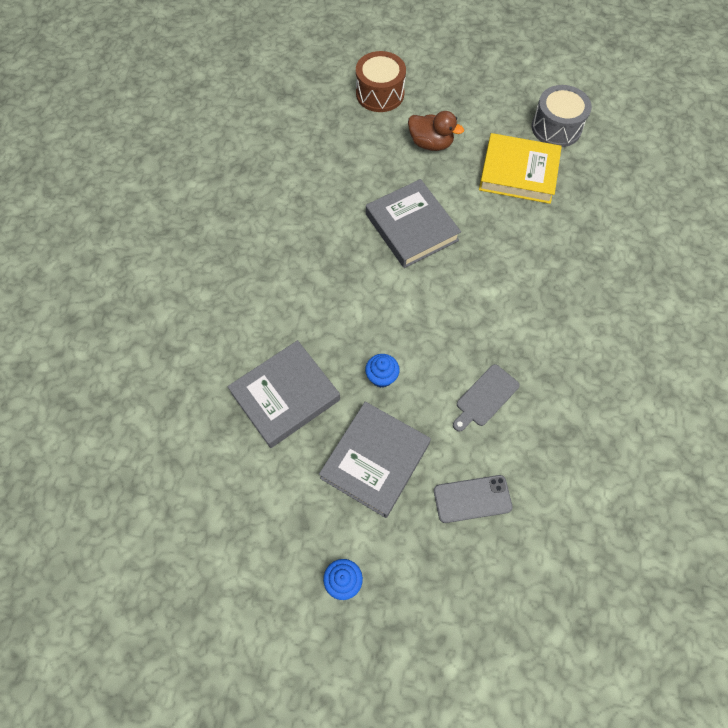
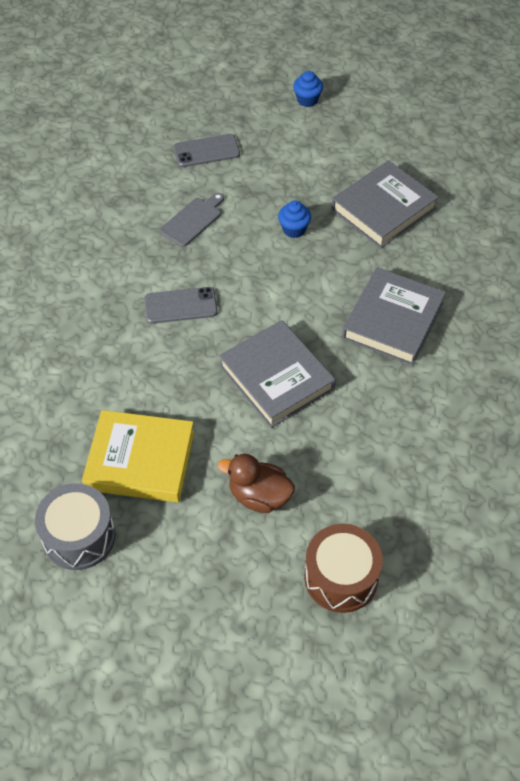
camera: 175 degrees right, 10 degrees down
(375, 460) = (292, 169): grey book -> grey book (393, 320)
(493, 299) = (180, 306): none -> grey phone

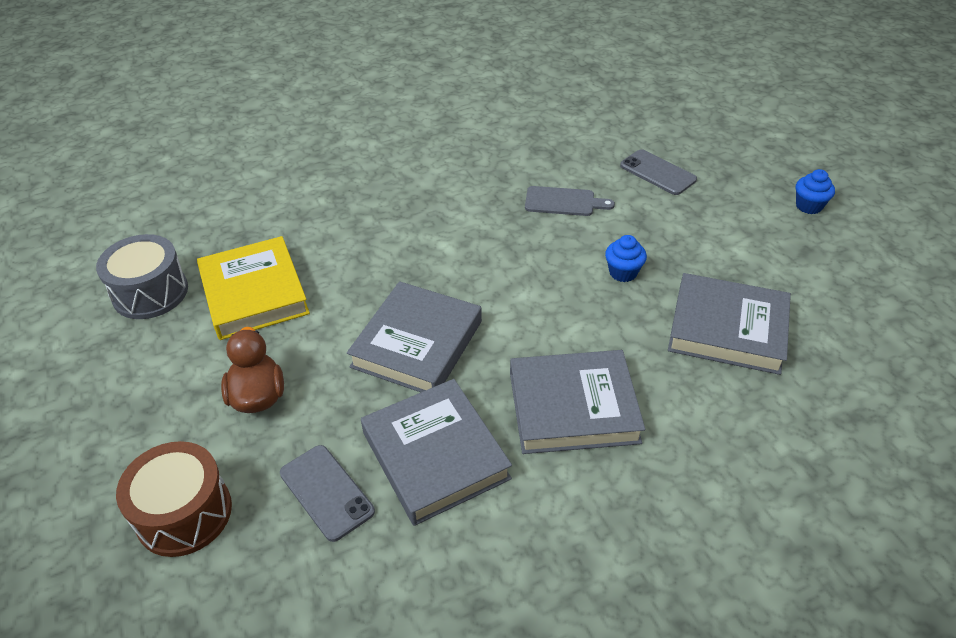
camera: 60 degrees right, 10 degrees down
(180, 306) = (453, 239): grey phone -> grey phone (326, 492)
(384, 412) = (435, 455): none -> grey book

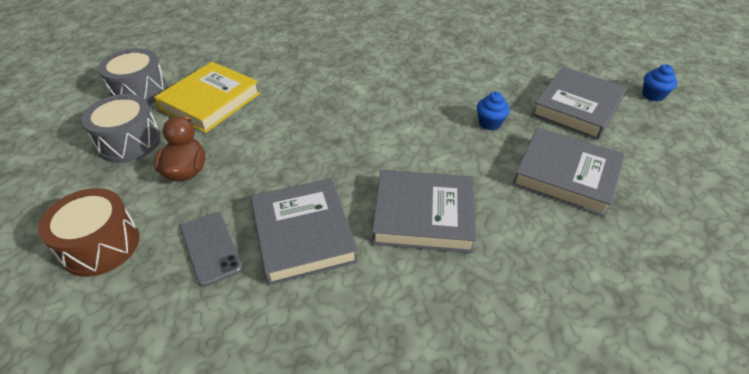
camera: 10 degrees right, 0 degrees up
(165, 368) = (129, 142): none -> grey drum
(254, 293) = (210, 101): yellow book -> yellow book turned 45 degrees clockwise
(417, 344) = (316, 152): grey book -> grey book (577, 107)
(563, 202) = (456, 69): grey cutting board -> none
(657, 173) = (534, 58): grey phone -> none

